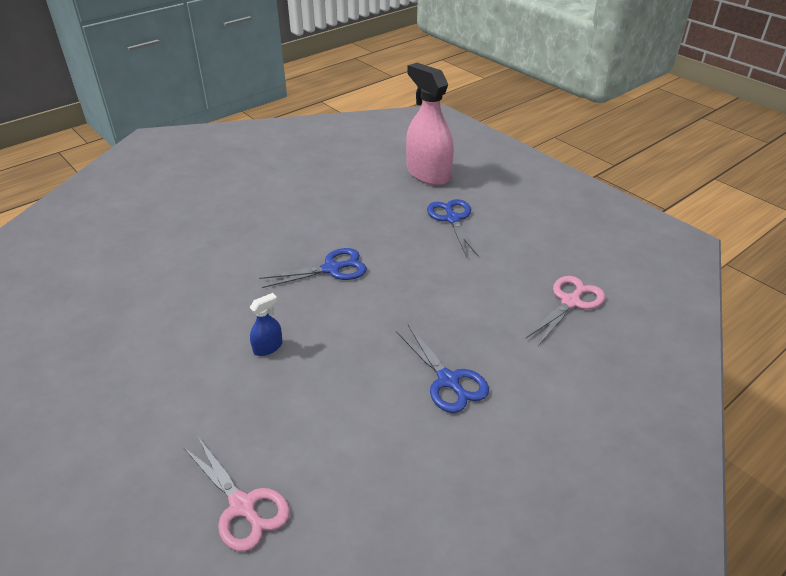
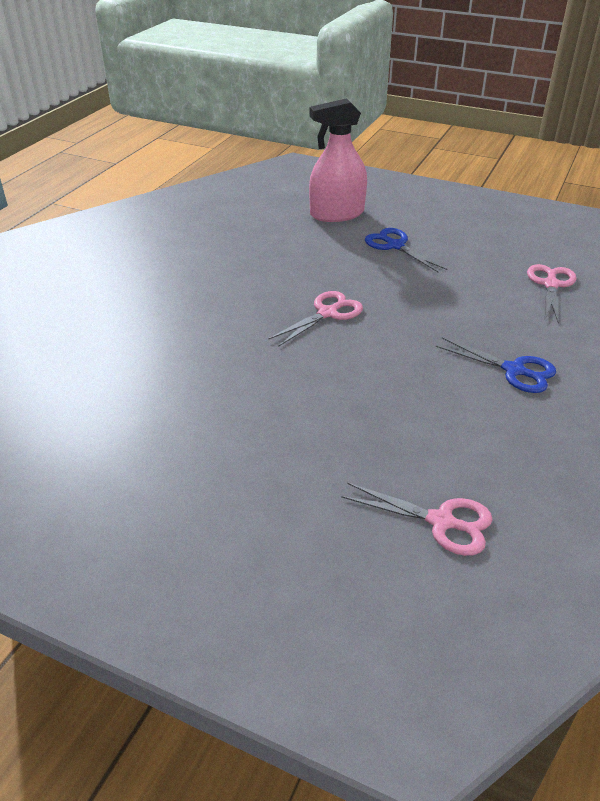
camera: 25 degrees left, 0 degrees up
(268, 347) = (334, 393): blue spray bottle -> none
(331, 269) = (327, 313): blue scissors -> pink scissors
(428, 174) = (337, 214): pink spray bottle -> pink spray bottle turned 45 degrees counterclockwise

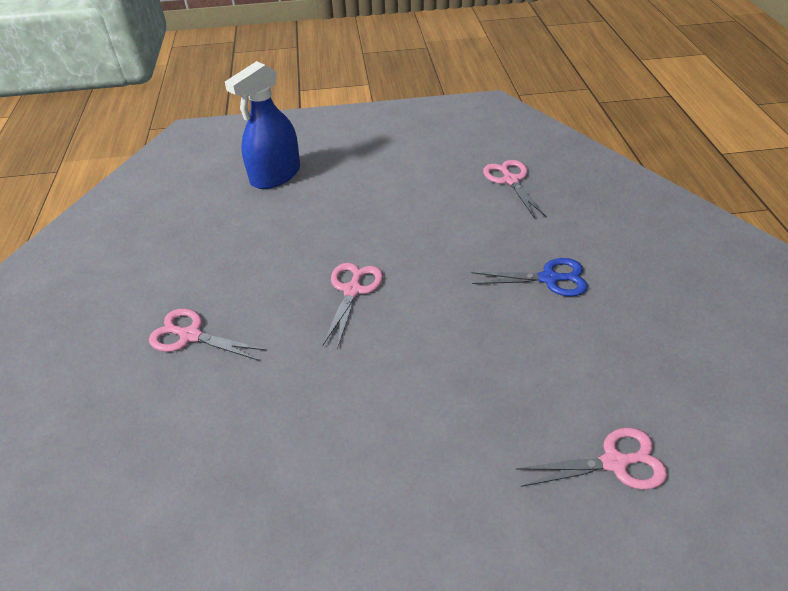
camera: 30 degrees left, 5 degrees up
(180, 296) = (191, 335): none -> pink scissors
(337, 214) = (275, 175): pink spray bottle -> blue spray bottle
(395, 246) = (356, 190): blue scissors -> none

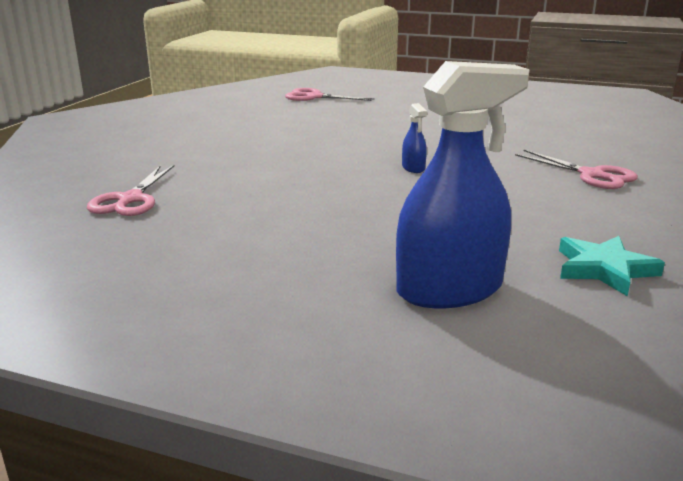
camera: 155 degrees left, 20 degrees down
(195, 214) = (604, 269): none -> turquoise star
(352, 290) = (413, 168): pink scissors -> blue spray bottle
(549, 279) = (232, 142): blue scissors -> none

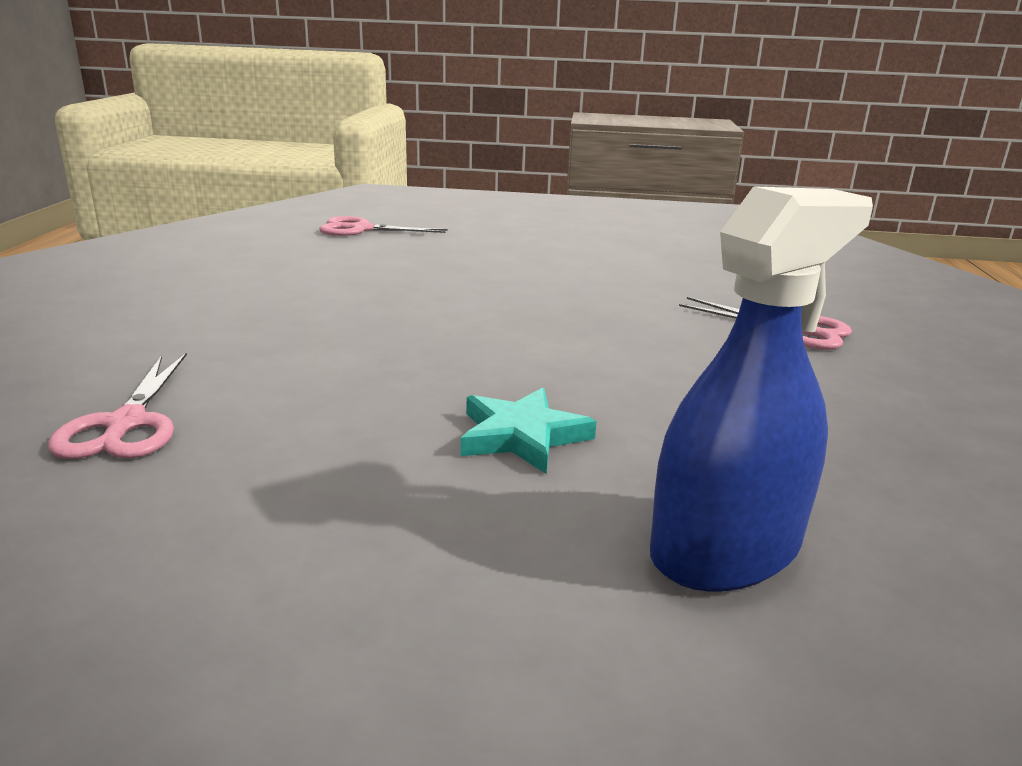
camera: 15 degrees left, 0 degrees up
(413, 168) = (554, 334): blue spray bottle -> none
(604, 269) = (909, 483): turquoise star -> turquoise star (522, 436)

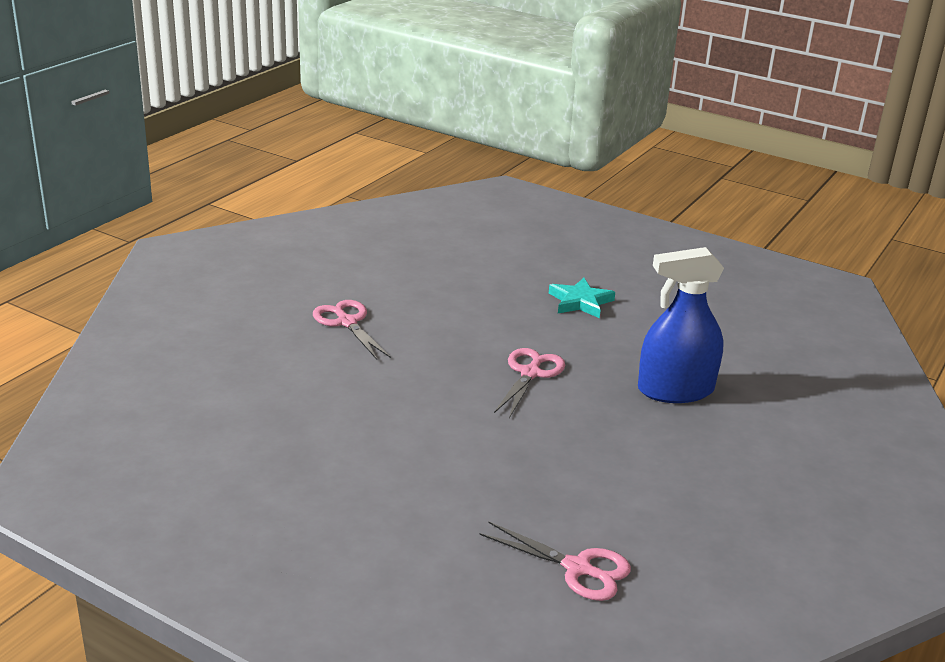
camera: 155 degrees left, 5 degrees up
(126, 424) = (768, 352): pink scissors -> pink scissors (530, 373)
(725, 549) = (541, 251): blue spray bottle -> blue spray bottle (675, 390)

